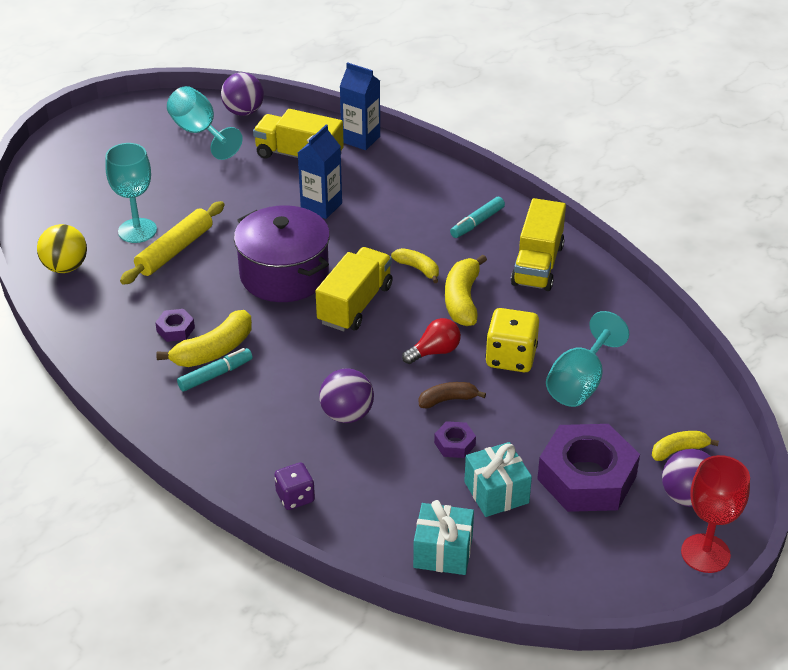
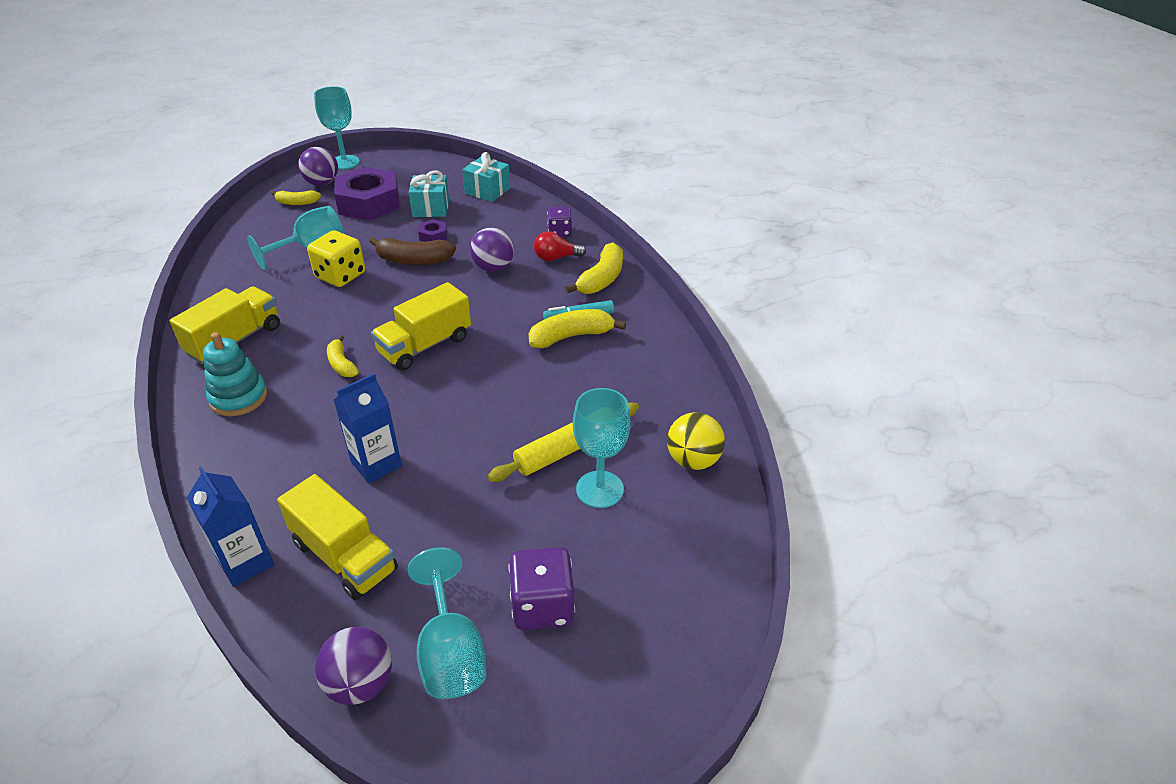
camera: 160 degrees left, 0 degrees up
(153, 162) = (542, 606): none -> purple dice
(175, 329) = (598, 363): purple nut -> none
(284, 275) = (469, 391): purple pot -> none
(434, 352) = (393, 293): red light bulb -> red light bulb (556, 258)
(448, 400) = (413, 260): brown banana -> brown banana, size x1.62
(462, 299) = (331, 327): yellow banana -> yellow banana (601, 279)
(477, 223) = (239, 397): turquoise marker -> turquoise stacking toy
(705, 553) = (344, 162): red goblet -> turquoise goblet

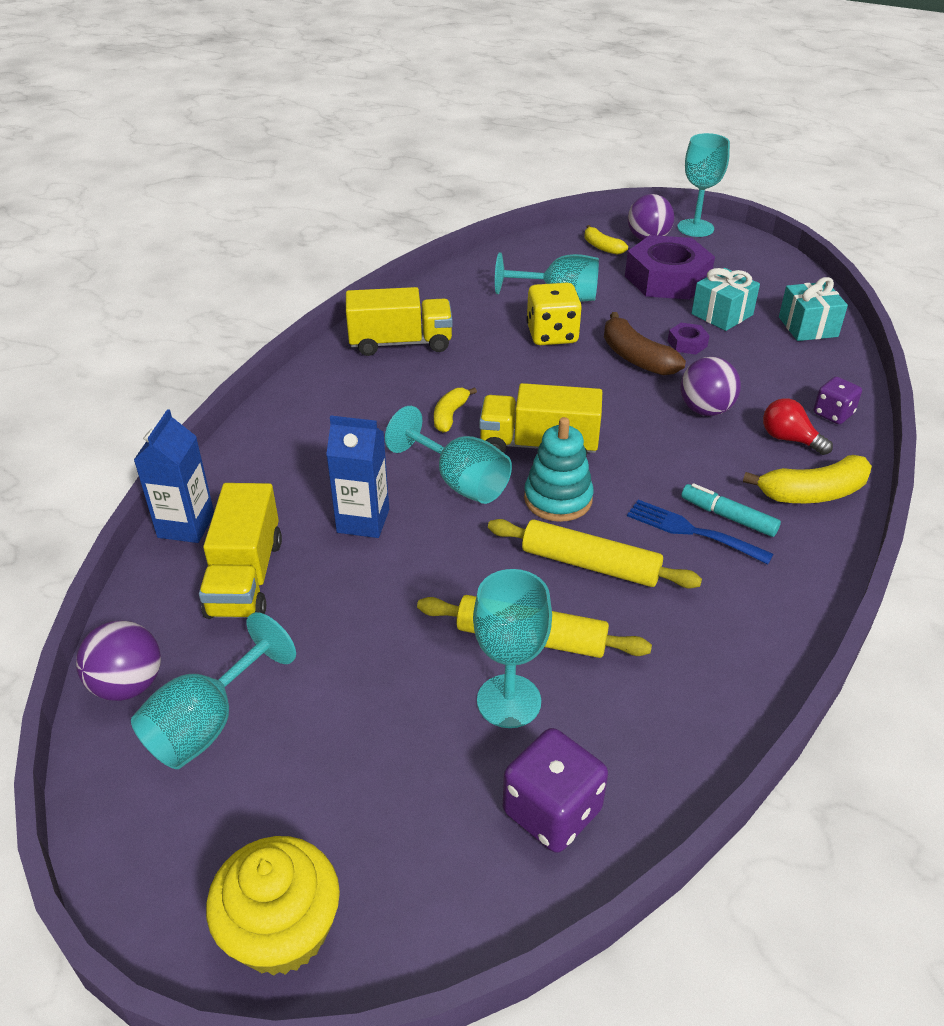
camera: 50 degrees right, 0 degrees up
(239, 397) = (344, 392): turquoise stacking toy -> turquoise stacking toy (558, 499)
(406, 398) = (459, 482): none -> turquoise goblet
(542, 606) = (317, 756): purple dice -> purple dice (552, 811)
(544, 390) = (590, 564): none -> yellow rolling pin
(571, 336) = (692, 531): yellow banana -> blue fork
(650, 699) = (282, 930): none -> yellow cupcake
(693, 460) = (643, 757): yellow ball -> none

